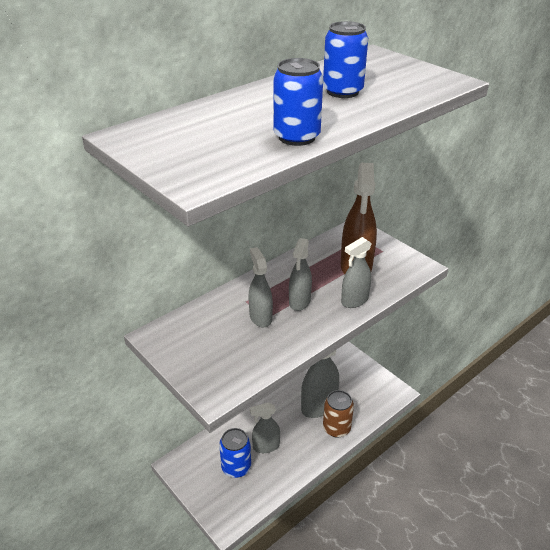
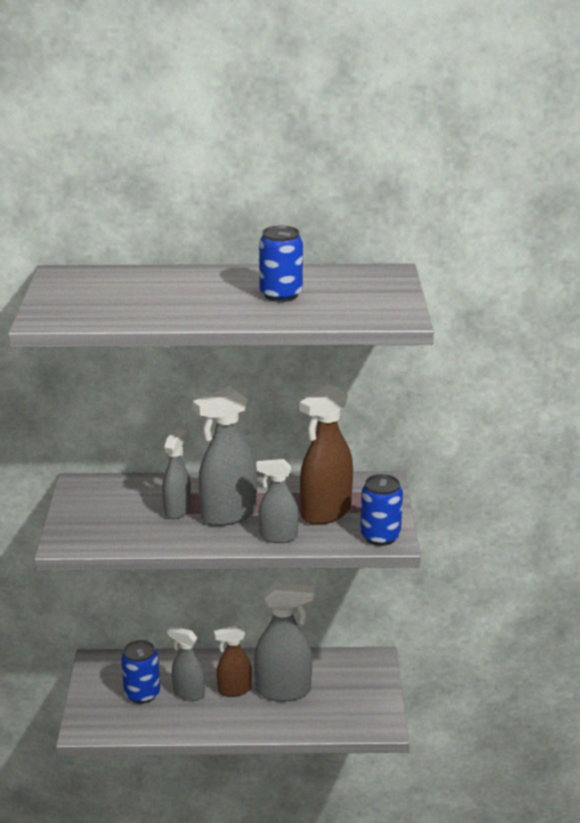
camera: 40 degrees right, 10 degrees down
(290, 425) = (234, 690): none -> brown spray bottle
(297, 137) = (167, 315): blue can -> blue can (380, 536)
(299, 302) = (228, 514): grey spray bottle -> grey spray bottle, size x1.63
(336, 428) = (275, 719): brown can -> none

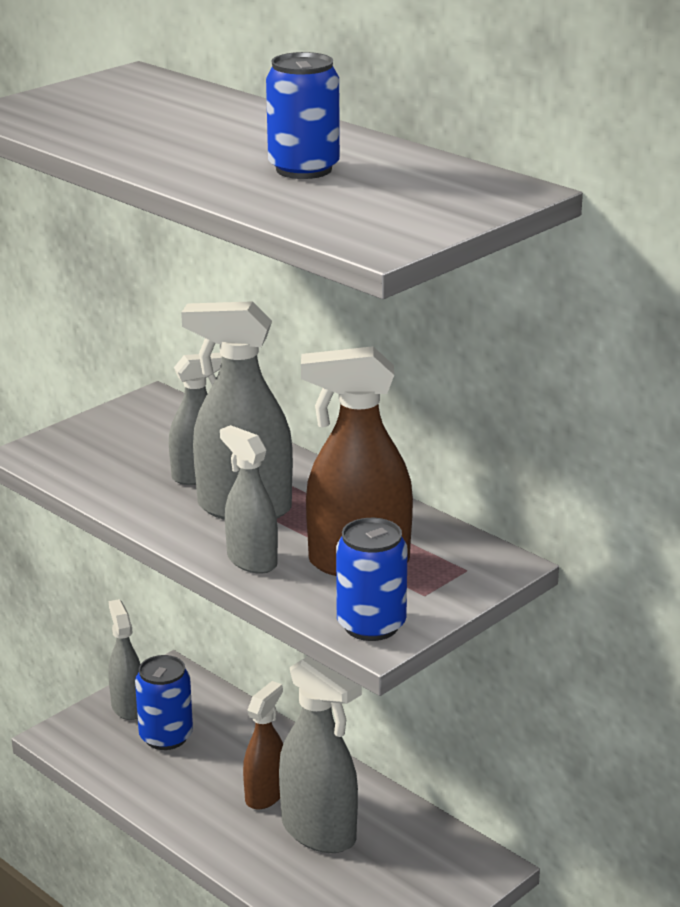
camera: 45 degrees right, 0 degrees up
(188, 693) = (212, 767): grey spray bottle -> grey spray bottle (128, 707)
(234, 690) = (265, 795): brown spray bottle -> brown spray bottle turned 90 degrees clockwise

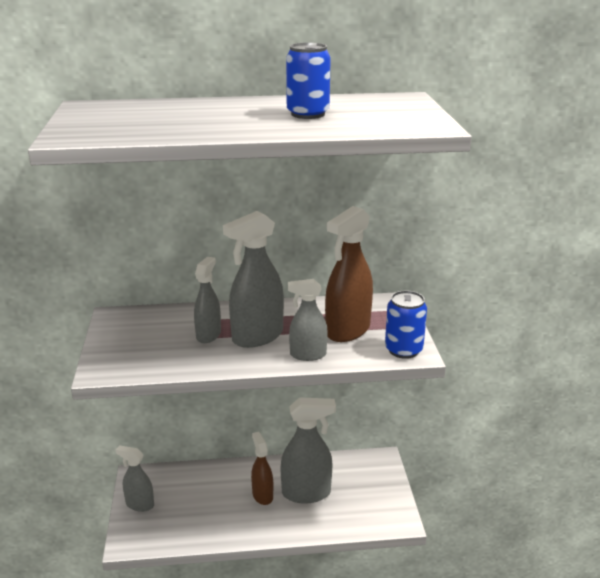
camera: 50 degrees left, 0 degrees up
(166, 737) = (180, 504): blue can -> none

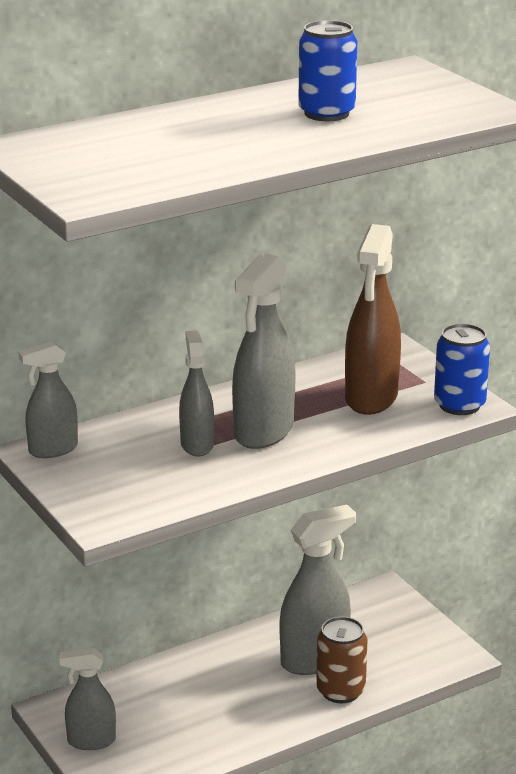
camera: 25 degrees left, 0 degrees up
(262, 495) = (257, 679): brown spray bottle -> none
(307, 355) = (349, 438): grey spray bottle -> grey spray bottle (53, 449)
(307, 521) = (340, 691): none -> brown can

